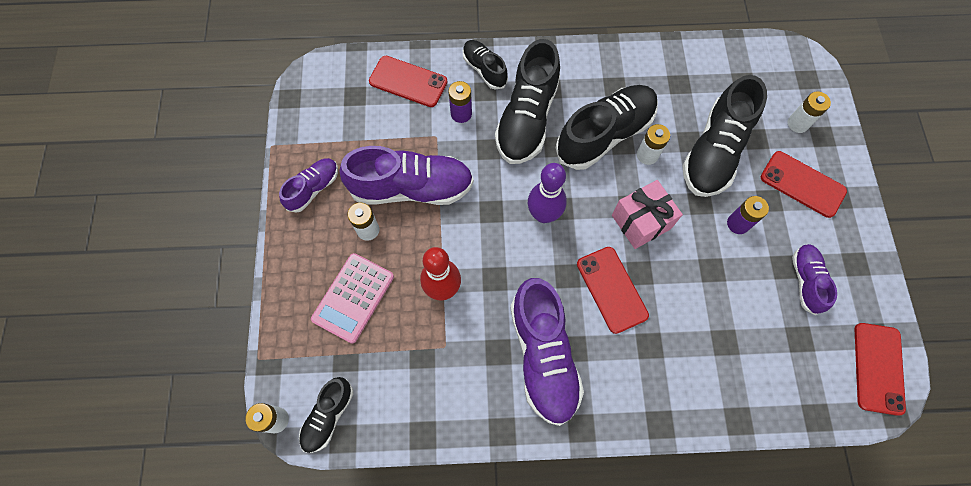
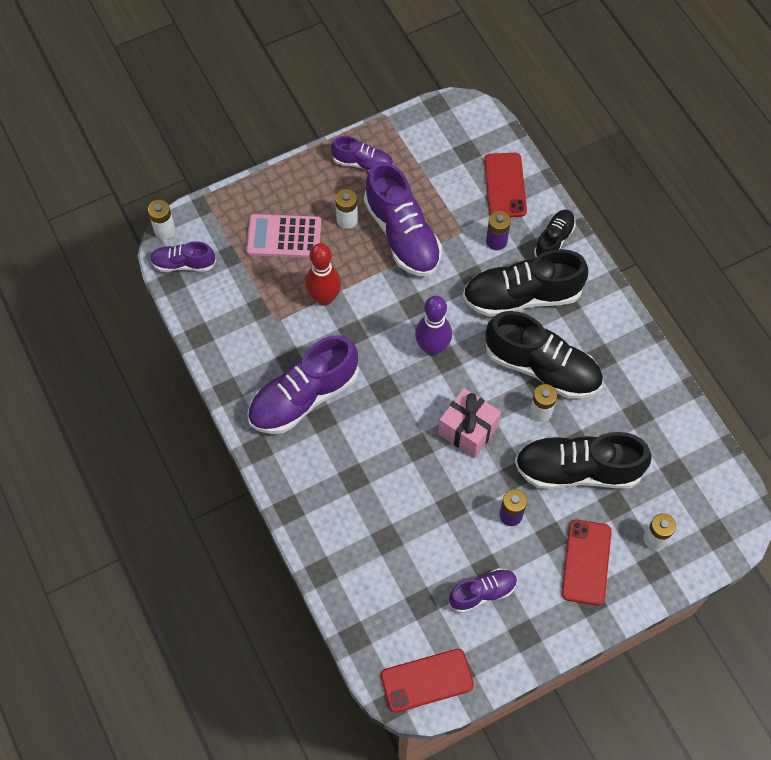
camera: 65 degrees right, 5 degrees down
(328, 416) = (183, 264): black shoe -> purple shoe
(611, 289) = (389, 429): red phone -> none

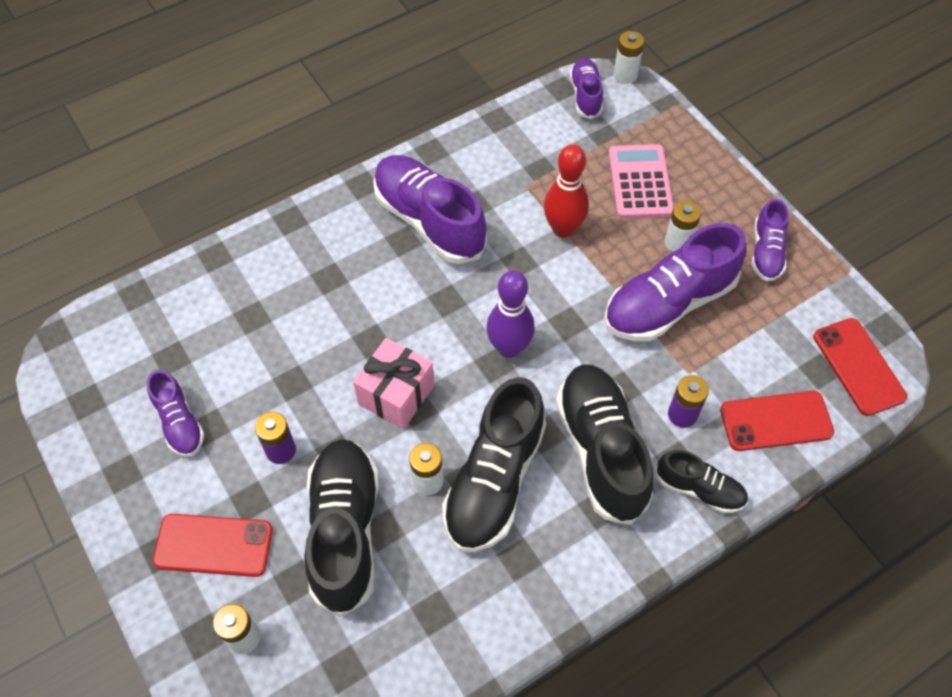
camera: 85 degrees right, 5 degrees down
(427, 680) = (78, 369): red phone -> red phone (858, 366)

